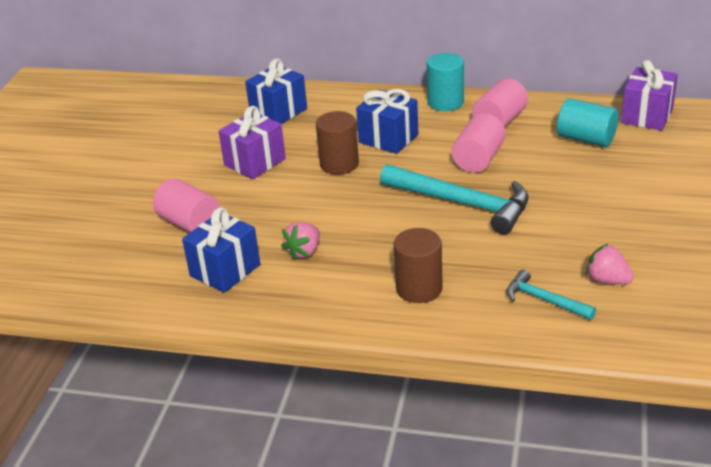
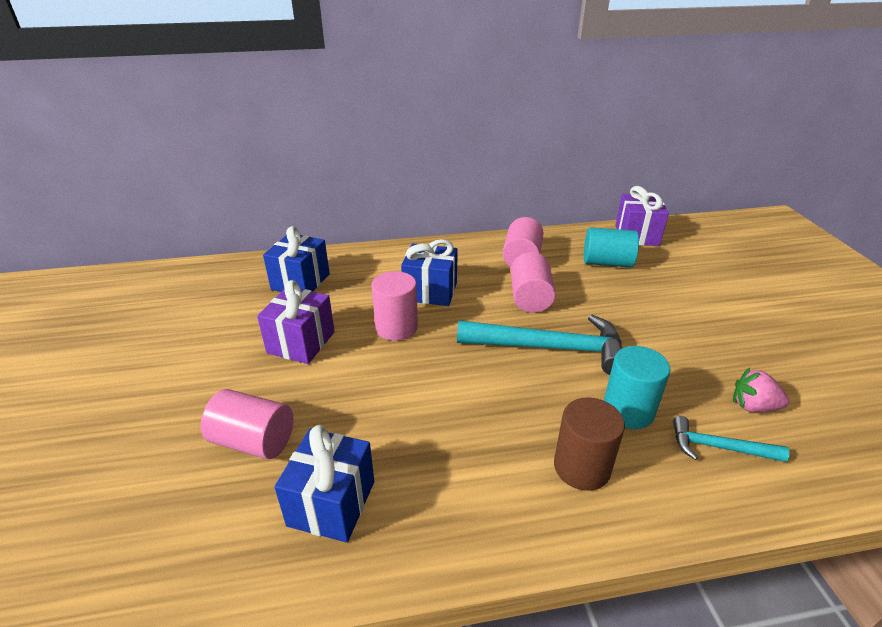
camera: 25 degrees left, 0 degrees up
(304, 252) = (419, 448): pink strawberry -> none
(339, 164) = (396, 327): brown cylinder -> pink cylinder
(445, 102) = (461, 248): turquoise cylinder -> turquoise cylinder (628, 410)

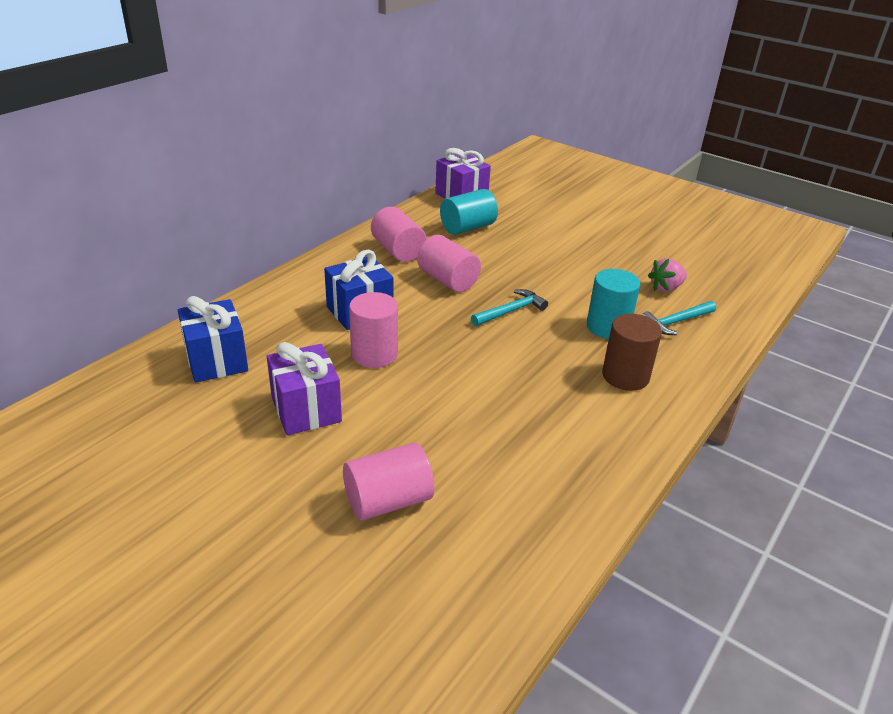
camera: 45 degrees left, 0 degrees up
(332, 503) = (511, 497): blue gift -> none
(550, 348) = (511, 311): turquoise hammer -> turquoise hammer, size x0.52

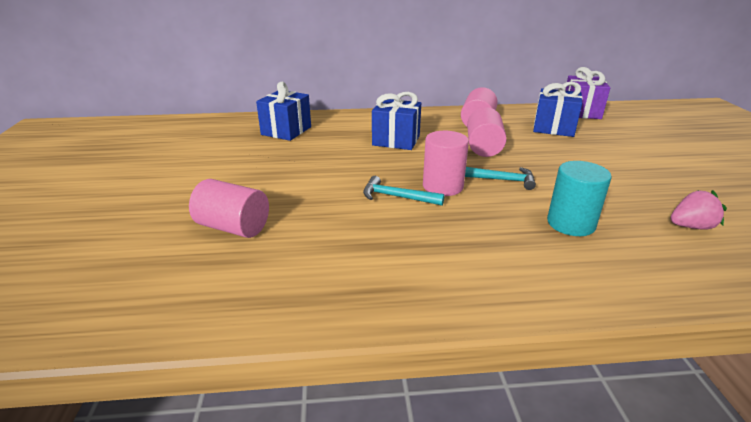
camera: 50 degrees right, 5 degrees down
(306, 409) = (282, 167): purple gift -> none
(374, 354) = (364, 161): pink cylinder -> pink cylinder (442, 186)
(467, 227) = (553, 128): turquoise cylinder -> blue gift
(625, 376) = (526, 260): brown cylinder -> none
(666, 288) = (691, 226): pink strawberry -> pink strawberry turned 150 degrees clockwise
(676, 322) = (657, 253): turquoise hammer -> turquoise hammer (397, 197)

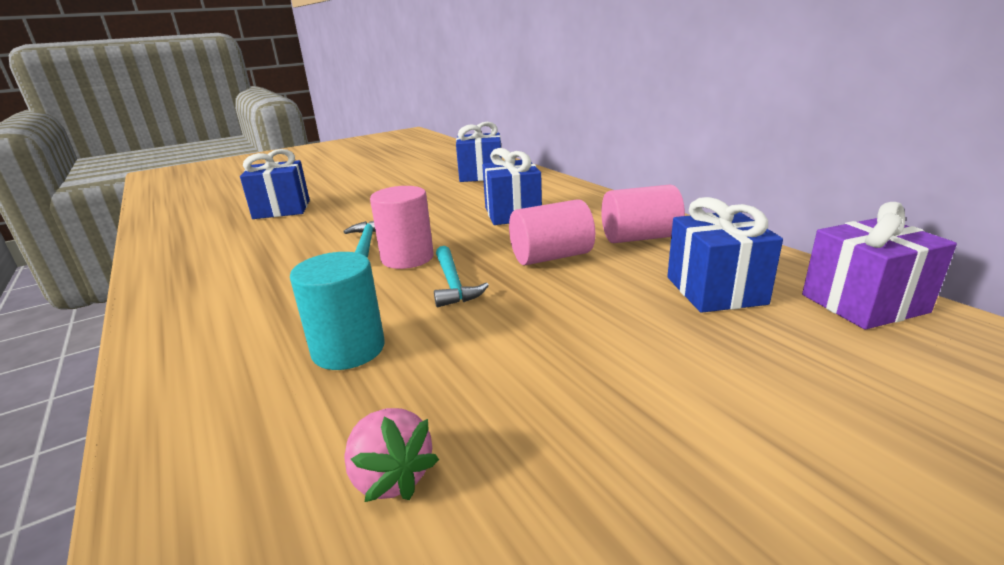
camera: 65 degrees right, 5 degrees down
(233, 227) = (282, 209): pink cylinder -> blue gift

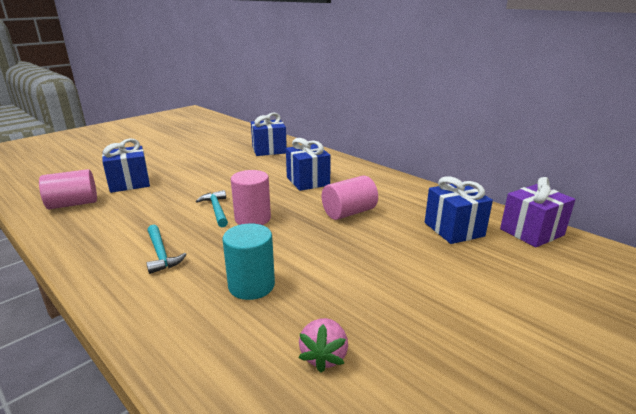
camera: 15 degrees left, 0 degrees up
(391, 477) = (324, 356): pink strawberry -> pink strawberry turned 60 degrees clockwise
(453, 284) = (295, 236): turquoise hammer -> turquoise hammer (161, 254)
(639, 238) = (397, 196): pink cylinder -> pink cylinder (73, 204)

